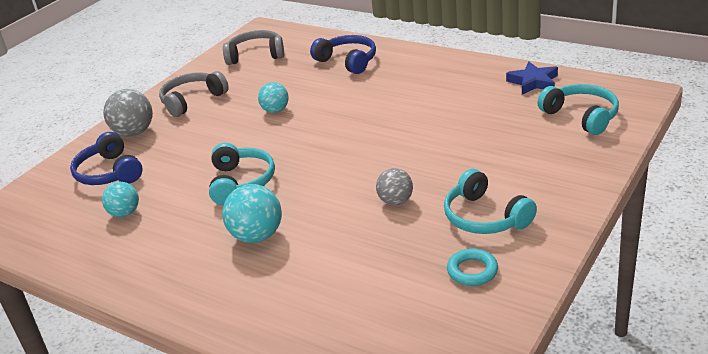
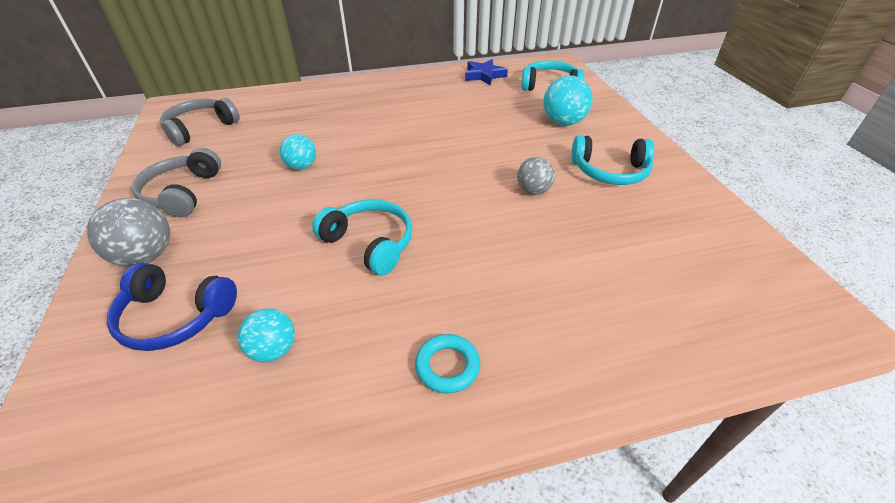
camera: 50 degrees left, 10 degrees up
(257, 236) = (469, 282): turquoise ball -> turquoise ball (563, 122)
(348, 61) = (311, 105): blue headphones -> none
(472, 271) = (669, 211): turquoise ring -> turquoise ring (447, 366)

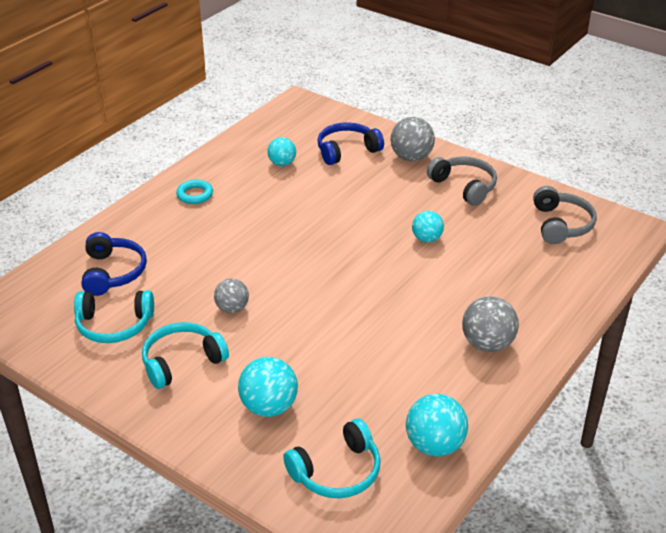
camera: 140 degrees right, 5 degrees down
(370, 243) = (302, 220): turquoise headphones -> turquoise headphones (114, 325)
(385, 96) = (487, 344): none -> grey ball
(484, 76) = (435, 445): blue star -> turquoise ball
(640, 292) = (113, 272): none -> blue headphones

